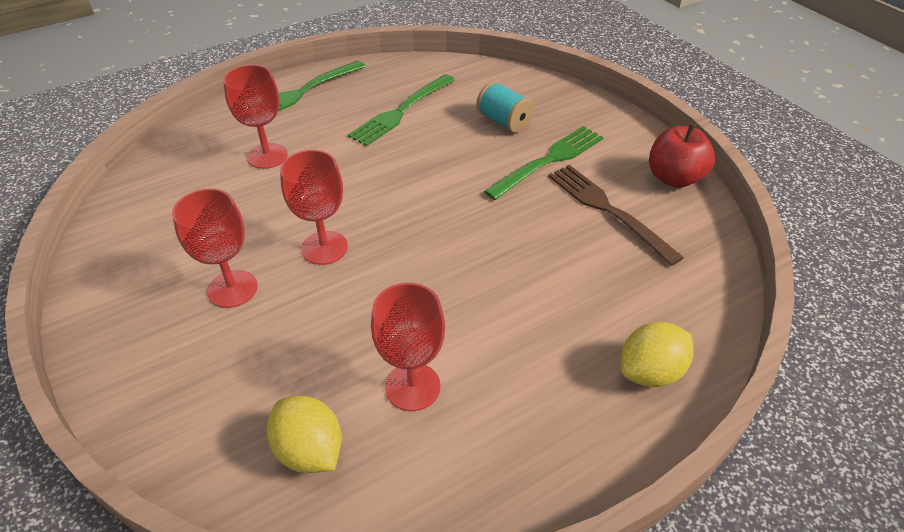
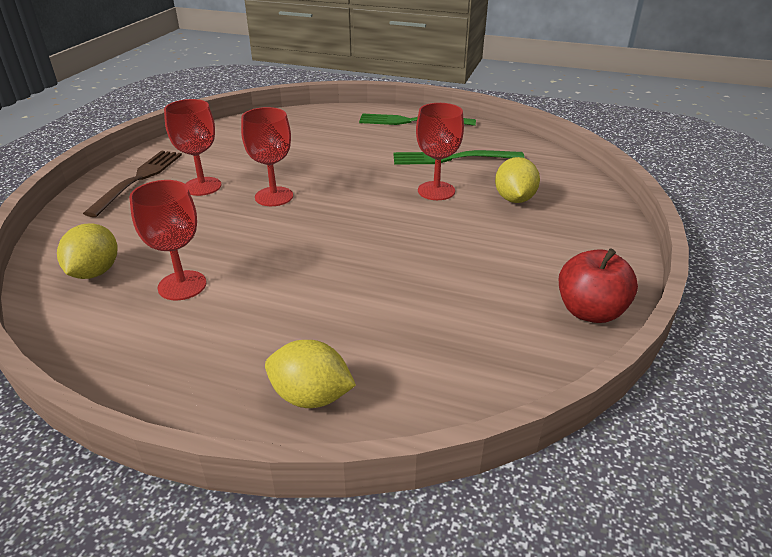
camera: 50 degrees right, 10 degrees down
(267, 156) = (332, 141): red goblet -> red goblet (436, 191)
(504, 121) = (514, 199): turquoise spool -> yellow lemon
(548, 161) = (500, 238): green fork -> none
(608, 210) = (485, 292): brown fork -> brown fork (138, 179)

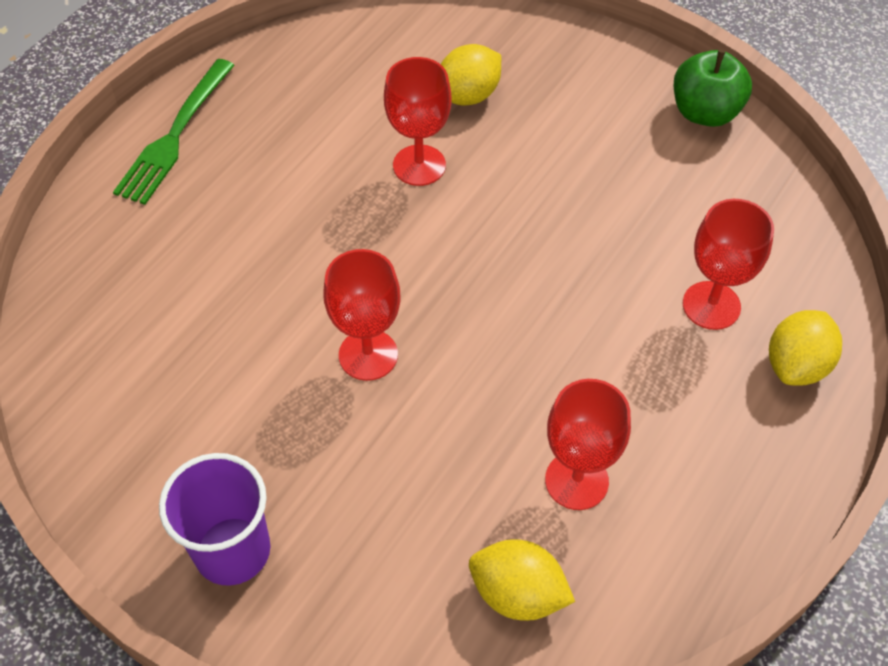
camera: 75 degrees left, 20 degrees up
(138, 179) = (232, 550): brown fork -> purple cup
(202, 186) = (297, 450): red goblet -> red goblet (711, 305)
(452, 158) = (330, 123): green fork -> none
(514, 199) = (468, 95): yellow lemon -> yellow lemon turned 60 degrees counterclockwise
(590, 311) = (705, 112): red apple -> green apple

